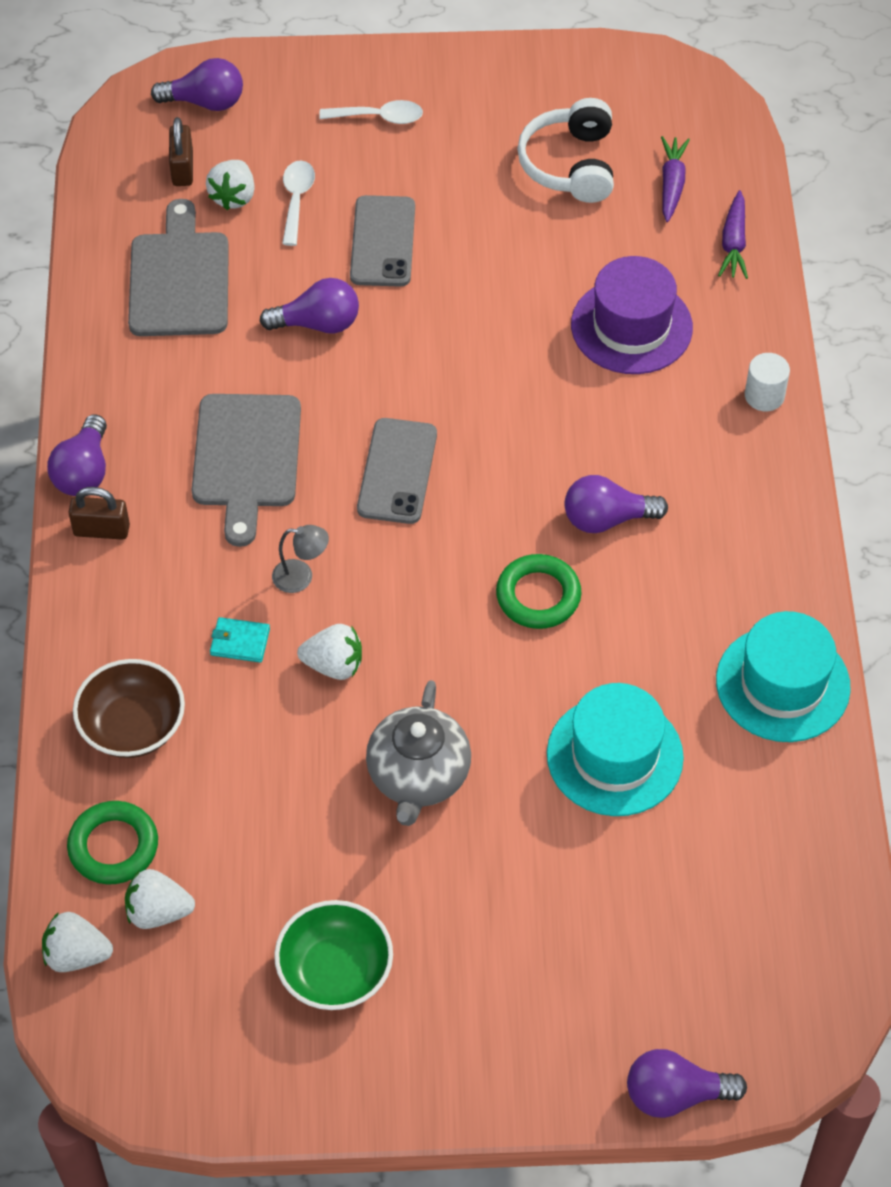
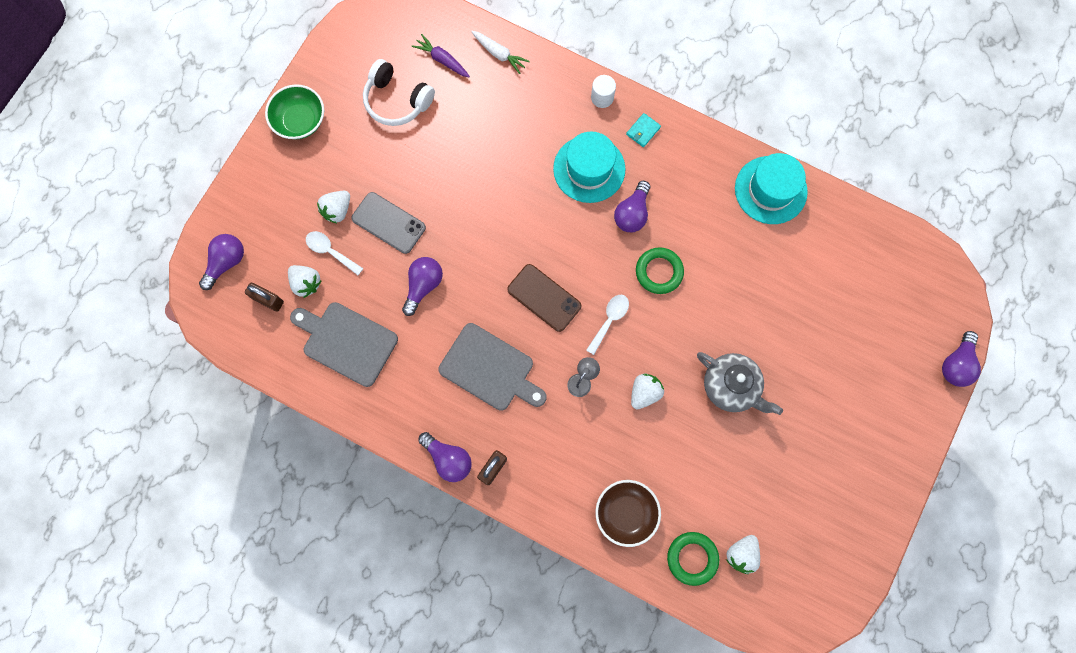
camera: 60 degrees left, 20 degrees up
(77, 955) = (745, 607): white strawberry -> white strawberry (337, 210)
(240, 642) = (604, 432): turquoise wallet -> turquoise wallet (643, 131)
(335, 971) = (817, 484): green bowl -> green bowl (300, 121)
(379, 117) = (300, 177): white spoon -> white spoon (609, 320)
(397, 471) = (544, 297): grey phone -> brown phone
(614, 756) = (768, 289): turquoise hat -> turquoise hat (589, 169)
(631, 326) = (521, 133): purple hat -> none
(733, 243) = (499, 54): purple carrot -> white carrot

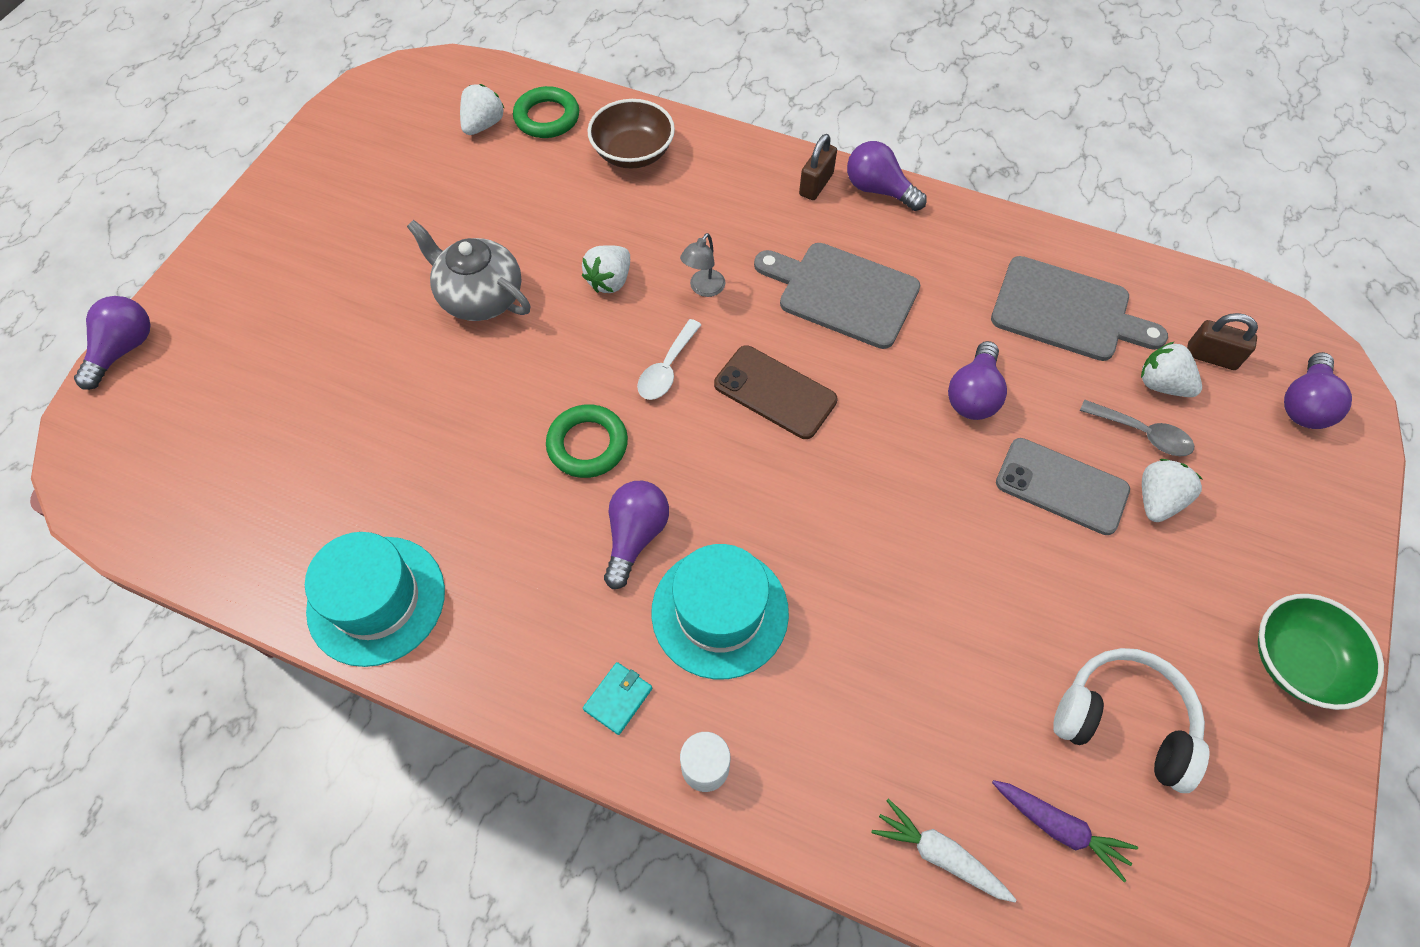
camera: 175 degrees right, 15 degrees down
(330, 251) = (1142, 434): white spoon -> grey spoon

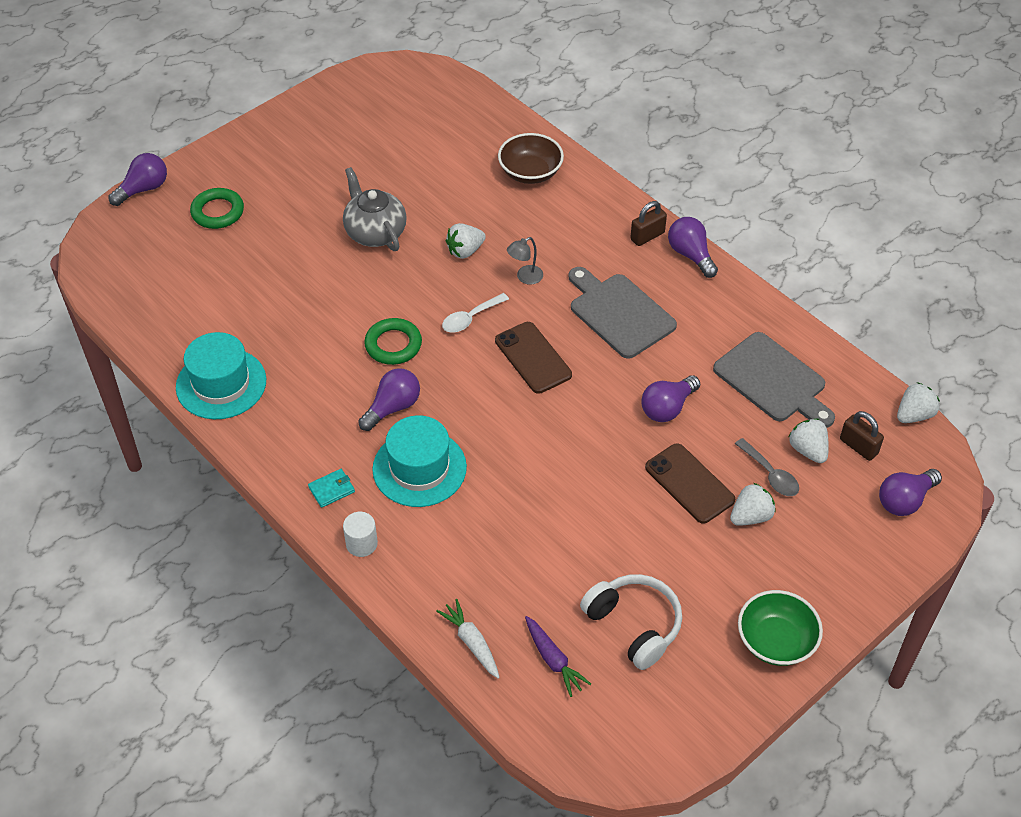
camera: 25 degrees right, 10 degrees down
(483, 125) = (438, 120): white strawberry -> white strawberry (914, 415)
(547, 117) = (484, 129): green ring -> green ring (217, 212)
(1061, 486) = (689, 484): grey phone -> brown phone

